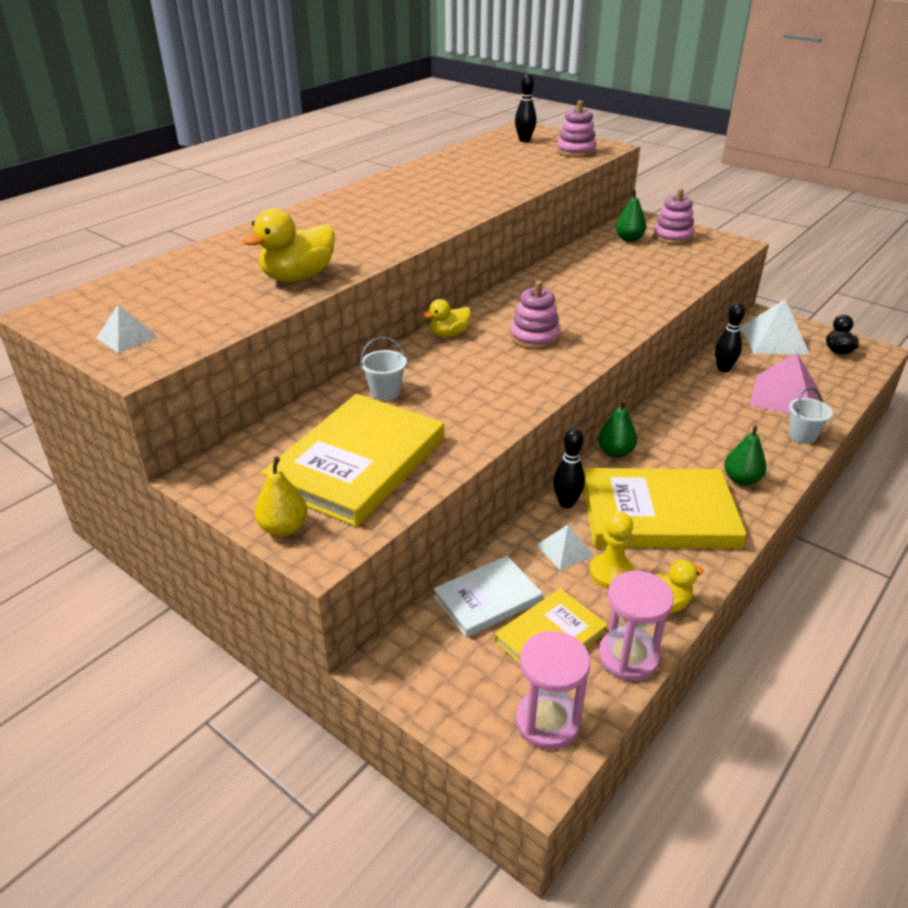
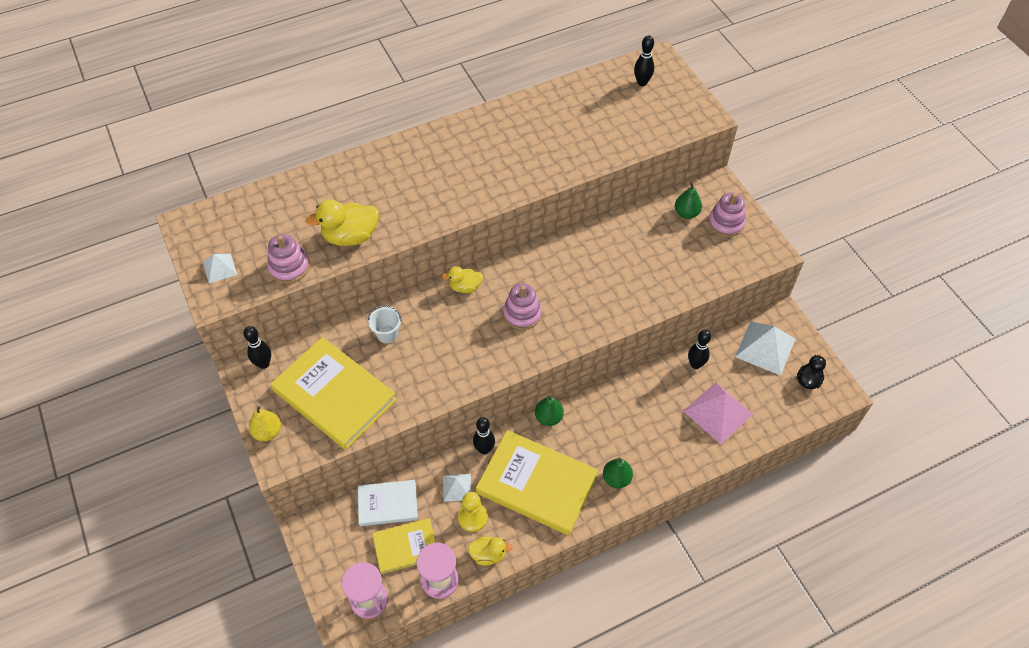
camera: 25 degrees right, 20 degrees up
(229, 462) = (264, 364): none -> black bowling pin
(357, 463) = (334, 395): yellow book -> yellow book turned 75 degrees clockwise
(576, 151) = (672, 117): pink stacking toy -> pink stacking toy (289, 267)
(802, 435) = (696, 457): white bucket -> none

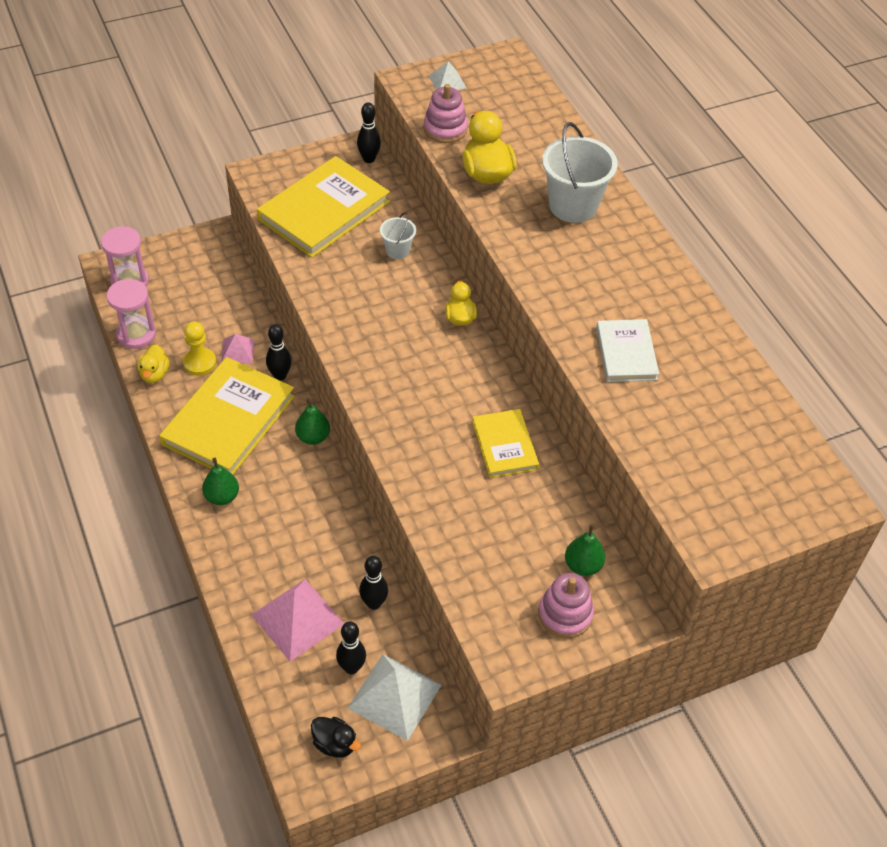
camera: 90 degrees right, 5 degrees down
(267, 432) = (288, 165): yellow pear -> none
(388, 504) = (228, 295): white book -> white book (626, 353)
(390, 180) = (573, 206): none -> white bucket
(406, 547) = (178, 308): yellow book -> yellow book (504, 445)
(457, 487) = (237, 351): white pyramid -> pink pyramid
(522, 314) = (417, 369): pink stacking toy -> none
(642, 82) = (779, 474): black bowling pin -> black bowling pin (351, 667)

